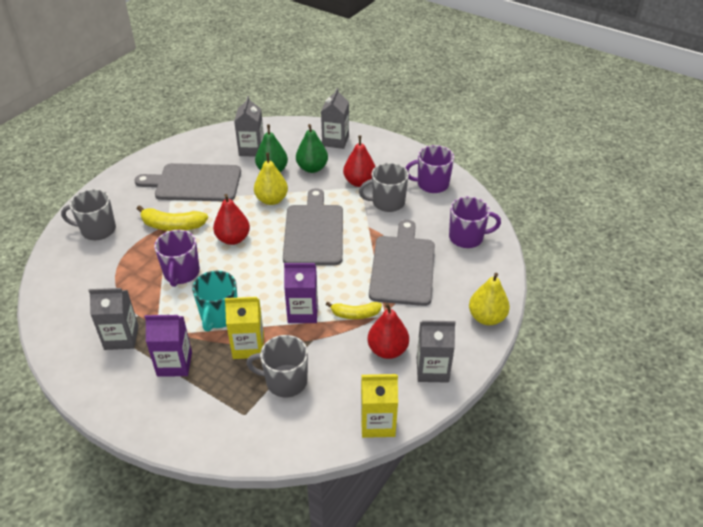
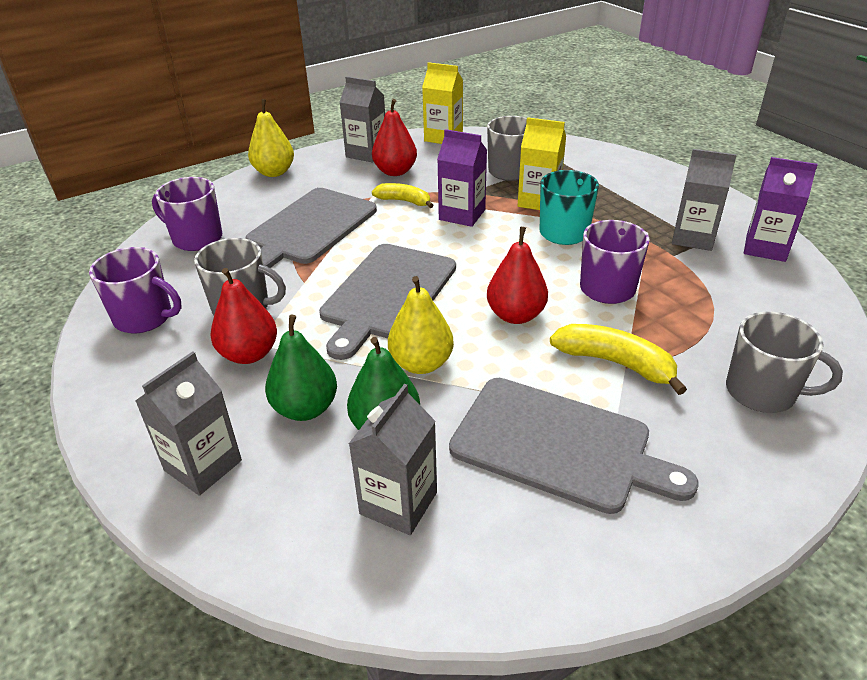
camera: 155 degrees left, 5 degrees down
(174, 364) = (626, 204): purple carton -> purple carton (765, 248)

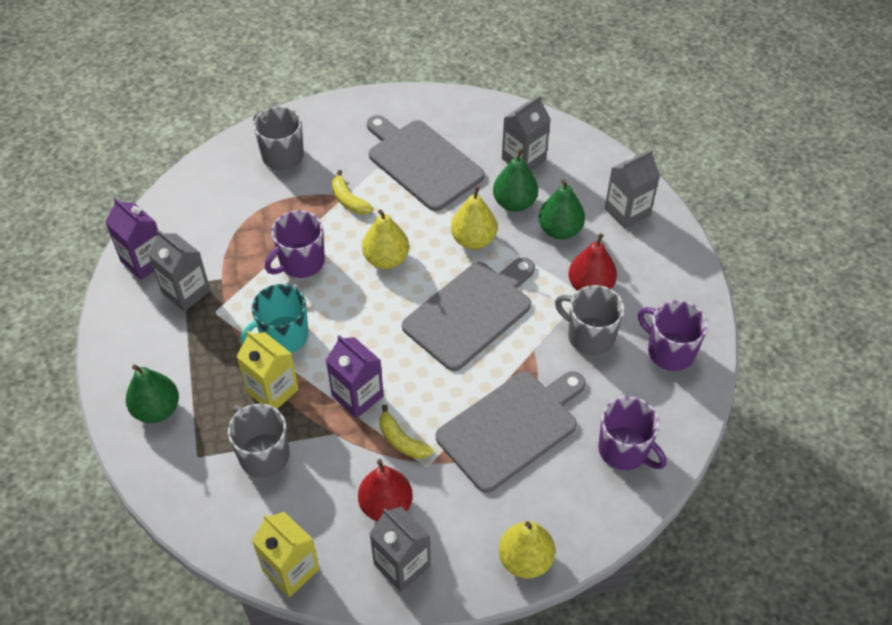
camera: 160 degrees left, 15 degrees up
(516, 315) = (386, 259): red pear -> yellow pear
(615, 363) = (349, 200): yellow banana -> yellow banana, size x0.67
(620, 173) = (157, 409): none -> green pear

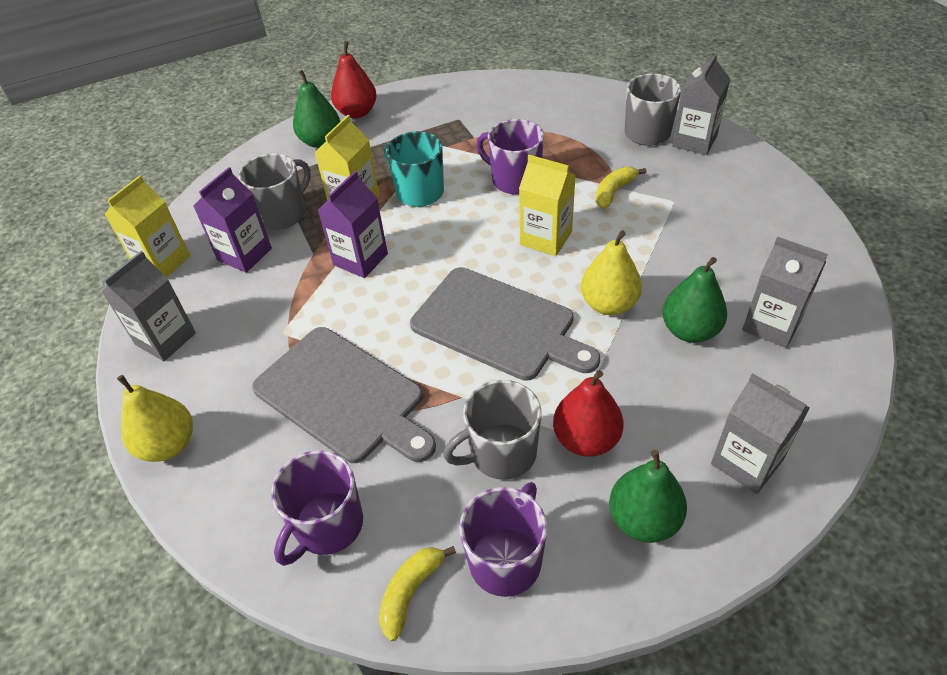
camera: 80 degrees right, 5 degrees down
(144, 261) = (476, 91): purple carton -> purple carton (244, 254)
(186, 292) = (451, 122): grey carton -> grey carton (694, 141)
(386, 259) = (546, 238): yellow pear -> yellow carton
(386, 505) = (233, 311): red pear -> red pear (357, 112)
(402, 440) = (312, 305): yellow banana -> yellow banana (410, 592)
(422, 162) = (704, 233): grey cutting board -> none
(560, 230) = (668, 387): green pear -> green pear (643, 519)
(589, 336) = (501, 453): grey mug -> grey mug turned 135 degrees counterclockwise

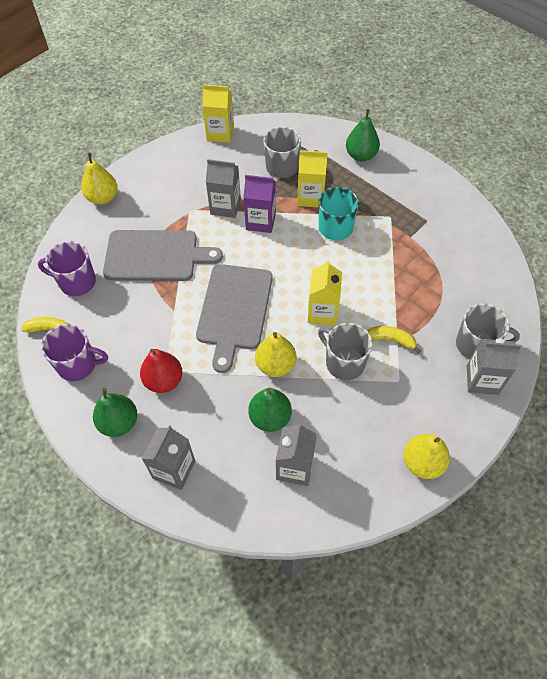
camera: 65 degrees right, 10 degrees up
(165, 339) = (167, 163): grey carton -> grey carton (225, 206)
(244, 254) = (241, 166): purple carton -> none
(343, 396) = (155, 256): grey cutting board -> grey cutting board turned 105 degrees counterclockwise
(357, 112) = (402, 161): red pear -> none
(501, 453) = (141, 342): grey mug -> grey mug (344, 363)
(514, 180) = (374, 276): purple mug -> none
(788, 213) = (422, 463): none -> yellow pear

